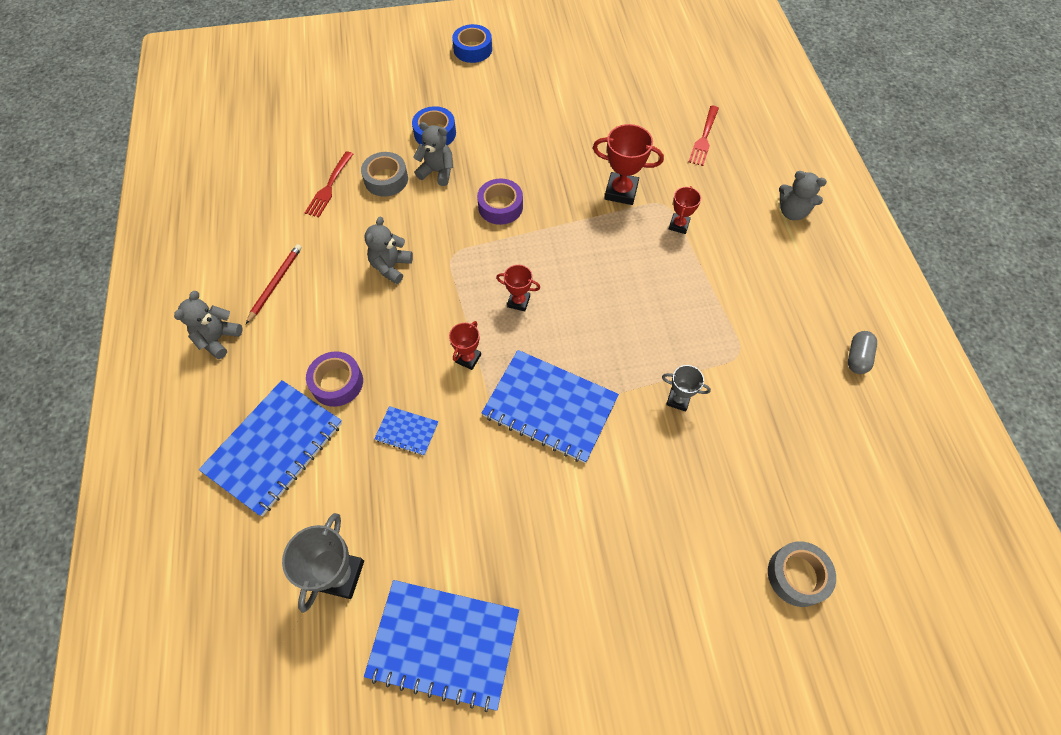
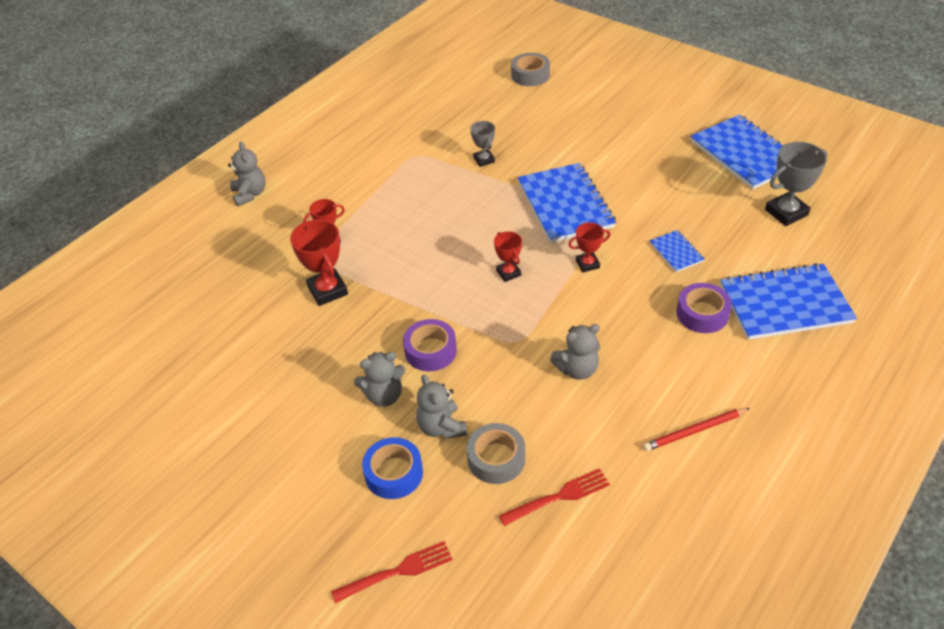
camera: 130 degrees left, 15 degrees down
(218, 339) = (784, 417): grey teddy bear -> grey teddy bear (384, 395)
(473, 49) = (222, 555): blue tape -> none
(704, 137) = (204, 281): red fork -> red fork (396, 572)
(857, 357) = (358, 114): grey capsule -> none

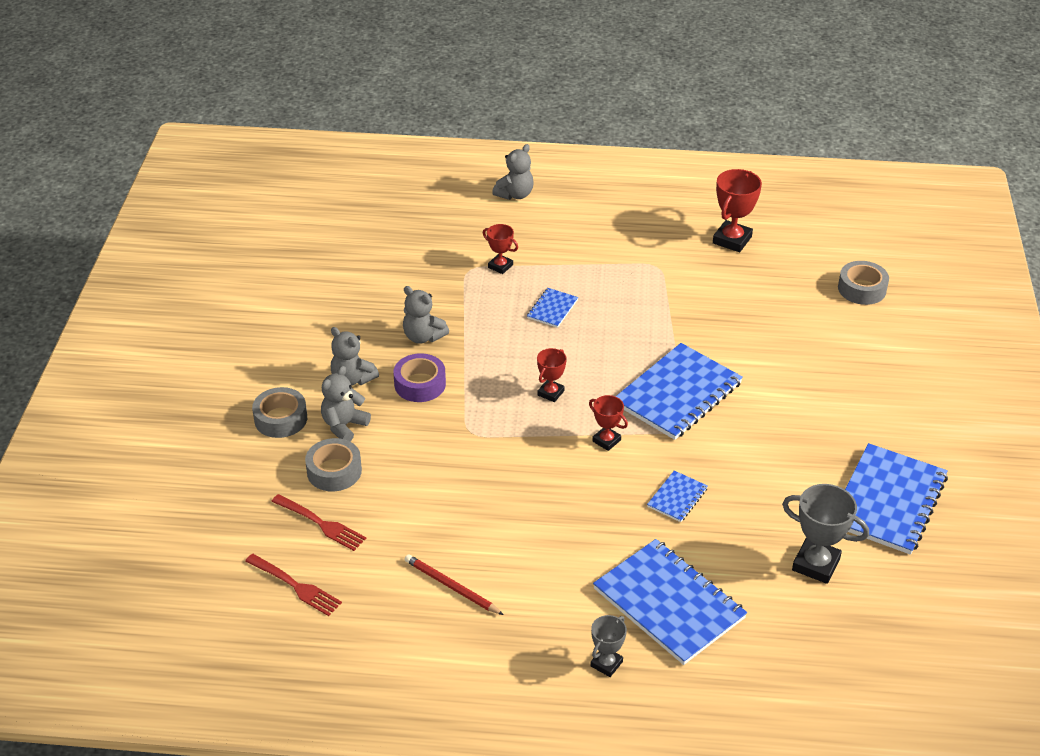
camera: 55 degrees right, 5 degrees down
(327, 290) = (440, 294): red trophy -> red trophy (732, 240)
(394, 473) = (281, 419): blue tape -> grey tape
(396, 572) = (194, 460): red fork -> red fork (295, 586)
(410, 231) = (552, 309): none -> blue notebook
(484, 160) = (692, 313): grey trophy -> grey trophy (606, 664)
(577, 369) = (467, 483): grey teddy bear -> grey teddy bear (423, 337)
(702, 314) = (604, 545): purple tape -> none

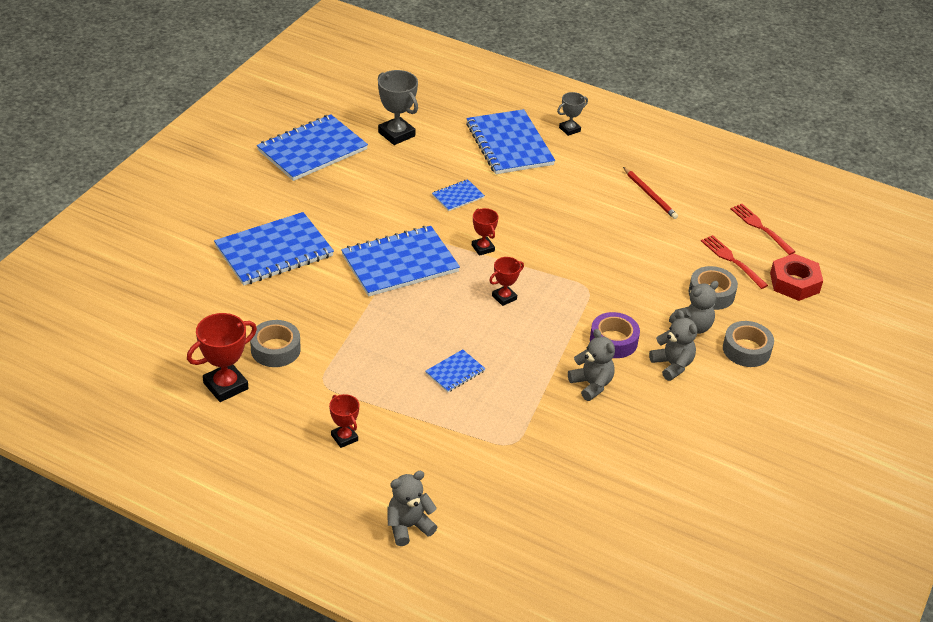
camera: 160 degrees left, 0 degrees up
(240, 518) = (794, 283): none -> red nut
(500, 266) = (478, 436): red trophy -> red trophy (344, 438)
(807, 364) = (274, 251): none -> blue notebook
(862, 289) = (159, 297): grey tape -> grey tape (275, 349)

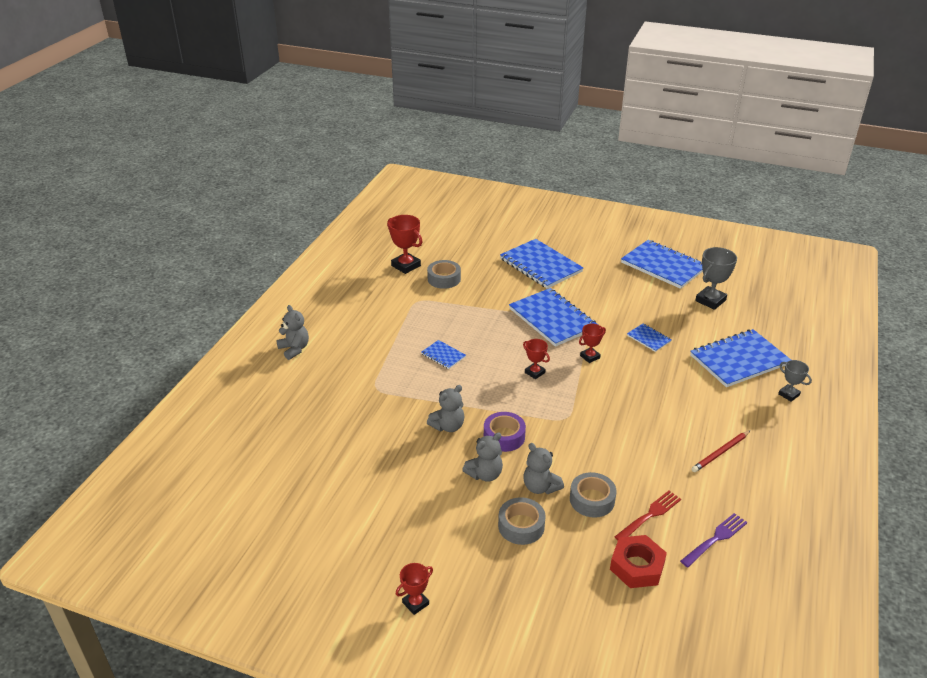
camera: 85 degrees right, 5 degrees down
(344, 438) = (369, 315): red trophy -> red trophy (415, 603)
(761, 228) = (715, 539): red fork -> purple fork

